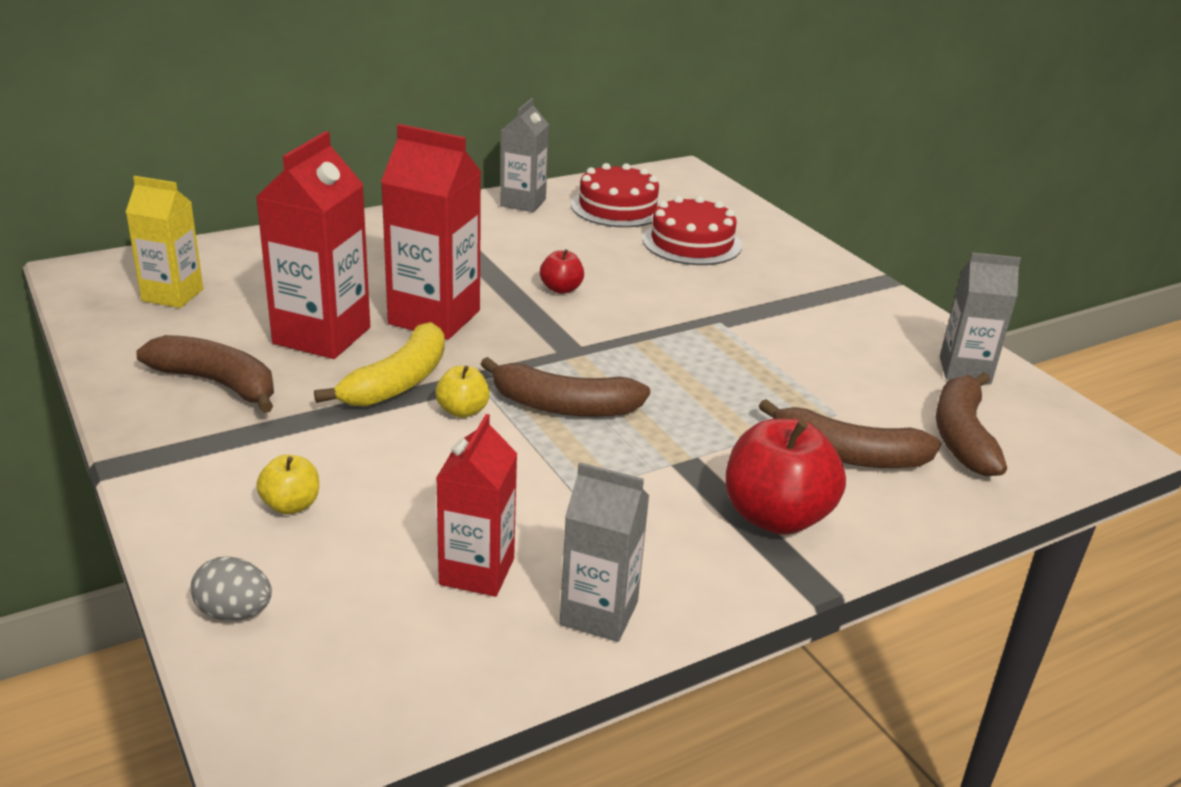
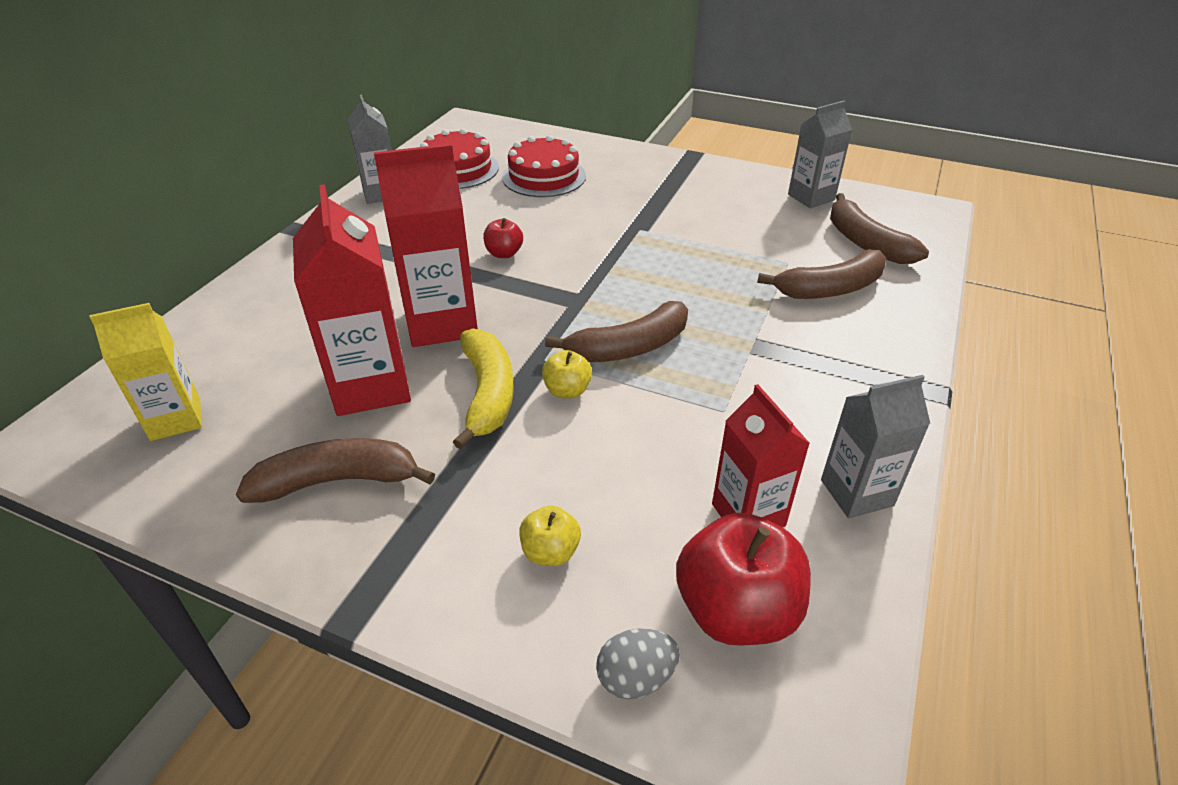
camera: 35 degrees left, 10 degrees up
(776, 516) = (852, 355): red apple -> red apple (736, 610)

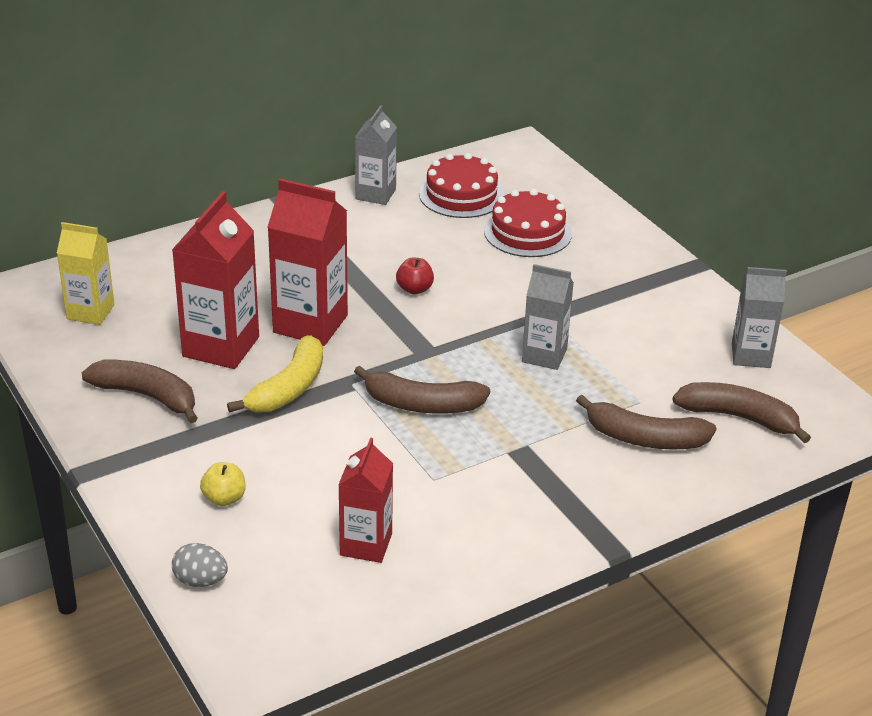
camera: 35 degrees right, 5 degrees down
(567, 391) = (343, 412): yellow apple -> none
(736, 610) = (293, 584): red apple -> none
(856, 493) = (454, 572): grey carton -> grey carton (544, 355)
(866, 242) = (738, 418): brown banana -> brown banana turned 105 degrees clockwise

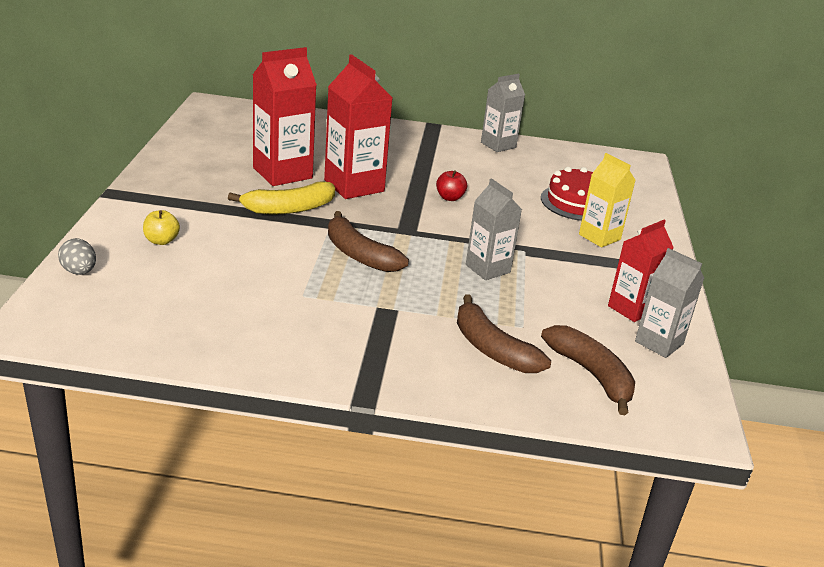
camera: 35 degrees right, 5 degrees down
(90, 312) = (237, 129): yellow carton -> yellow carton (599, 237)
(147, 396) = (202, 176): brown banana -> none
(366, 544) = (202, 306): red carton -> red carton (631, 309)
(461, 195) = (558, 167): red cake -> none

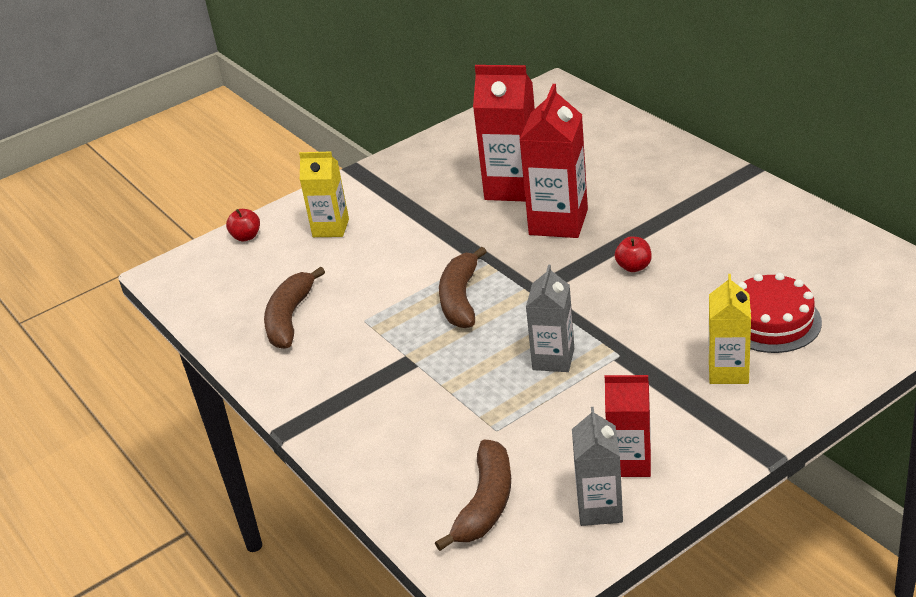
camera: 55 degrees right, 5 degrees up
(79, 272) = (246, 237): grey egg -> red apple
(161, 241) = (331, 228): yellow apple -> yellow carton
(289, 209) = (466, 229): yellow banana -> none
(492, 349) = (439, 438): brown banana -> brown banana (290, 318)
(498, 145) = (791, 217): grey carton -> none

